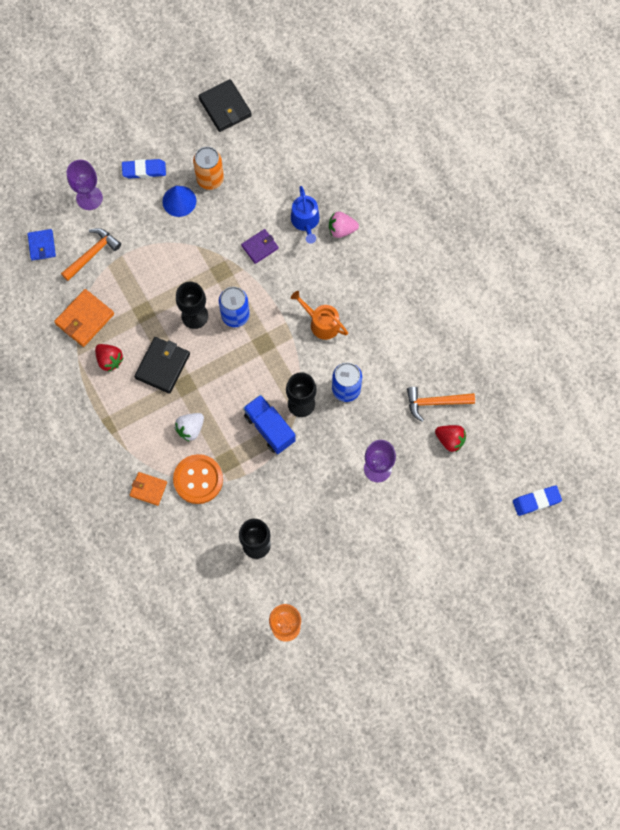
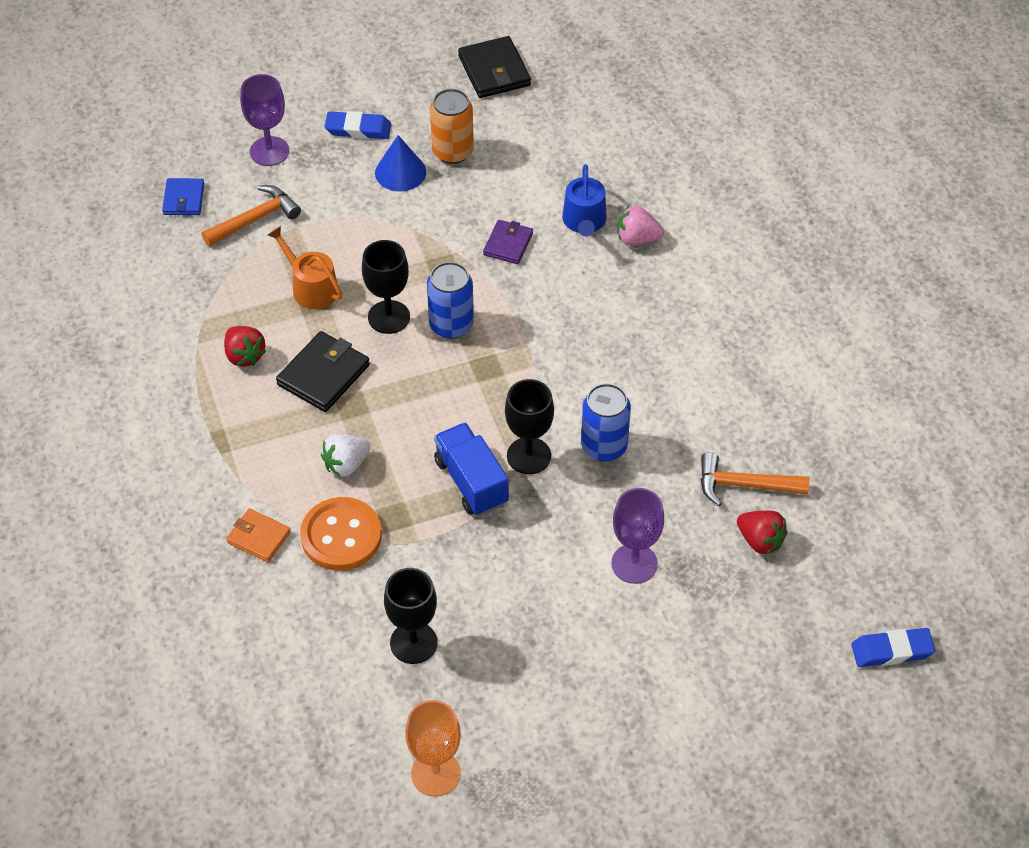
camera: 10 degrees right, 20 degrees down
(84, 319) = (221, 298): orange wallet -> none
(260, 247) = (508, 244): purple wallet -> purple wallet turned 45 degrees counterclockwise
(321, 323) = (582, 353): orange watering can -> orange watering can (311, 287)

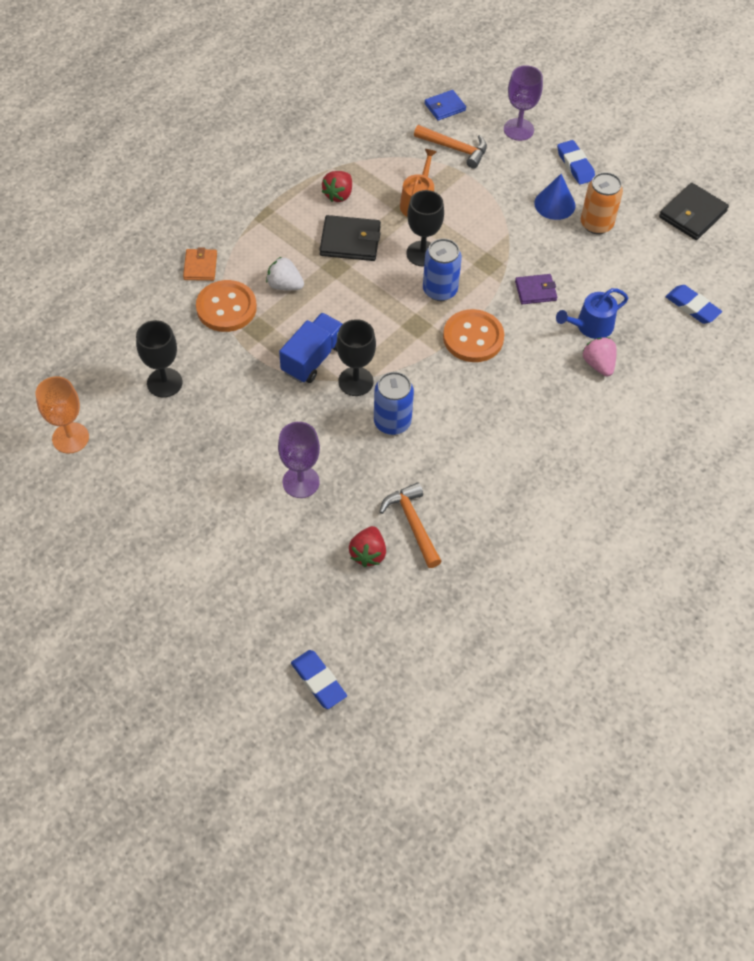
camera: 60 degrees right, 5 degrees up
(536, 325) = (473, 337): none -> orange button
(612, 131) = (692, 307): none -> blue eraser

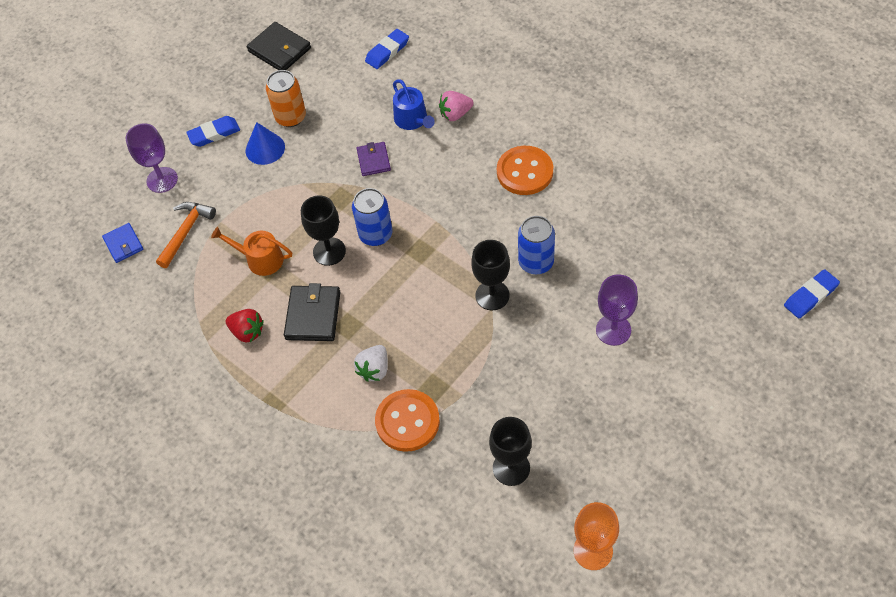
camera: 85 degrees left, 0 degrees up
(200, 266) = (351, 455): orange wallet -> none
(313, 358) = (467, 334): blue truck -> none
(368, 553) = (679, 270): red strawberry -> none
(412, 523) = (642, 239): orange hammer -> none
(473, 337) = (432, 205): orange button -> orange button (525, 172)

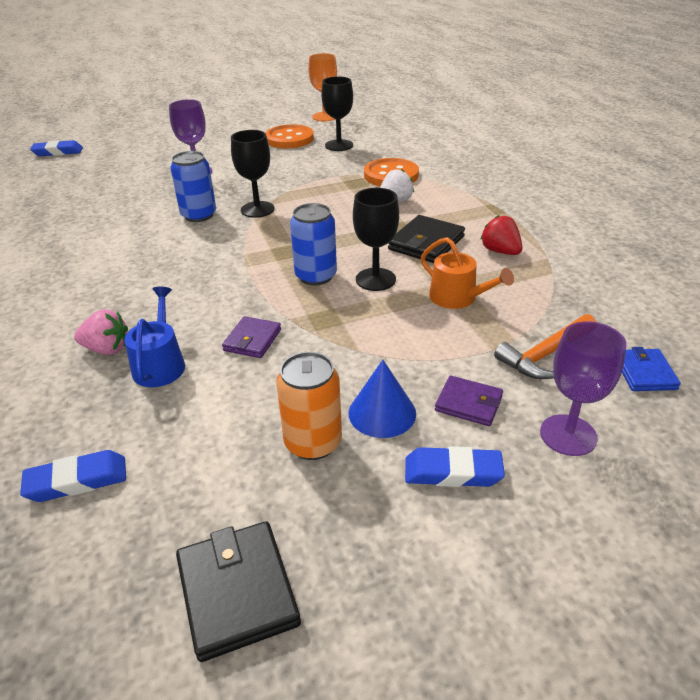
camera: 155 degrees left, 20 degrees down
(220, 175) = (468, 403): none -> purple wallet
(525, 172) = (119, 271): orange button -> orange button (289, 139)

